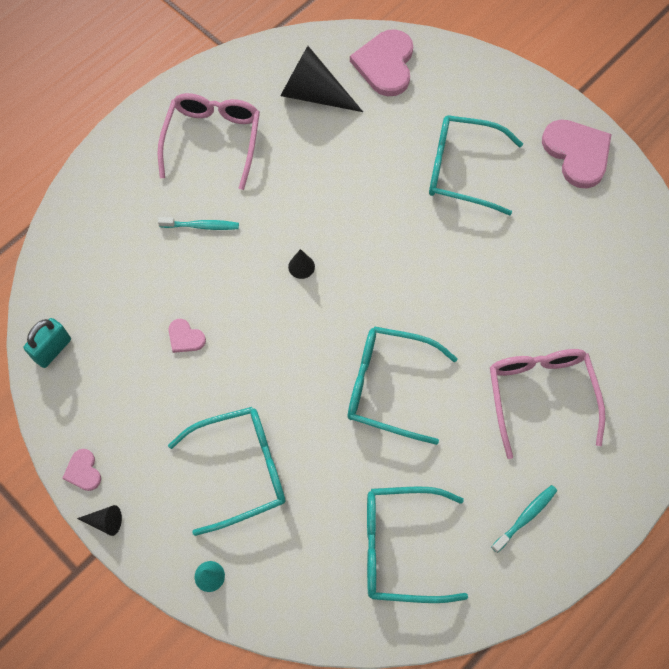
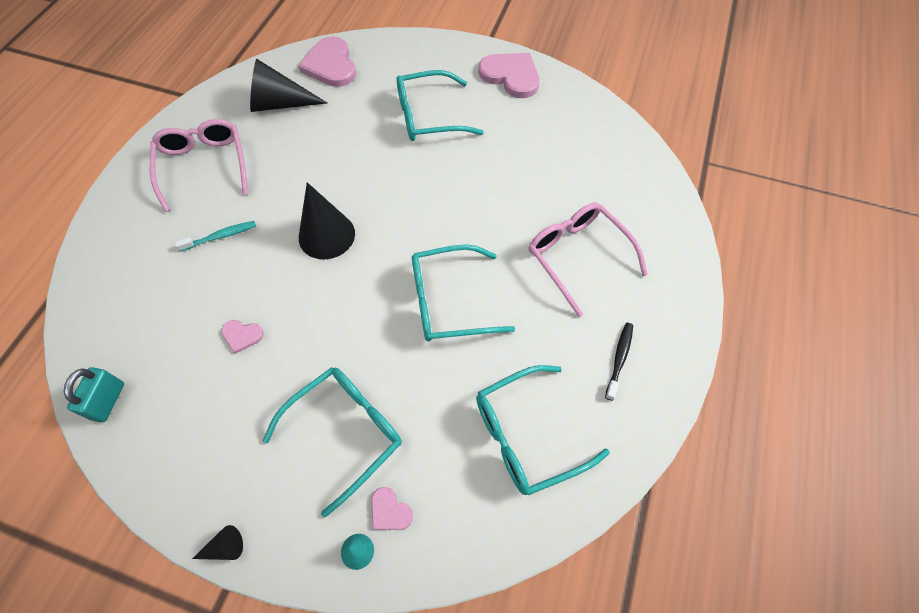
camera: 25 degrees left, 5 degrees down
(83, 471) = (182, 506): pink heart -> pink heart (389, 511)
(301, 266) = (326, 235): black cone -> black cone, size x2.24
(525, 517) = (619, 359): turquoise toothbrush -> black toothbrush

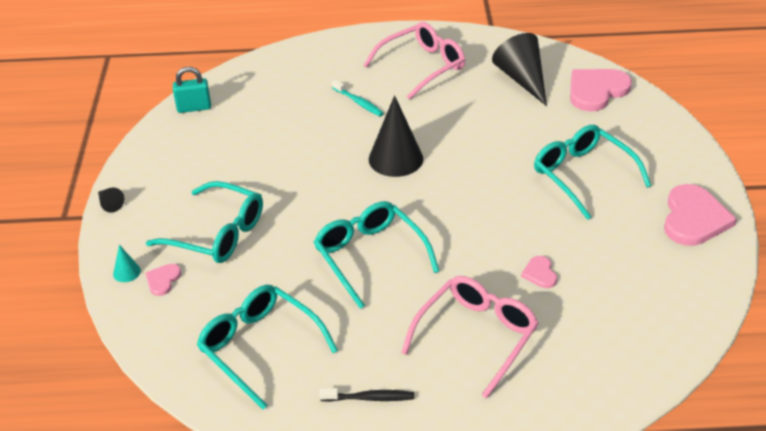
camera: 70 degrees right, 20 degrees down
(242, 335) = (275, 148): pink heart -> pink heart (540, 273)

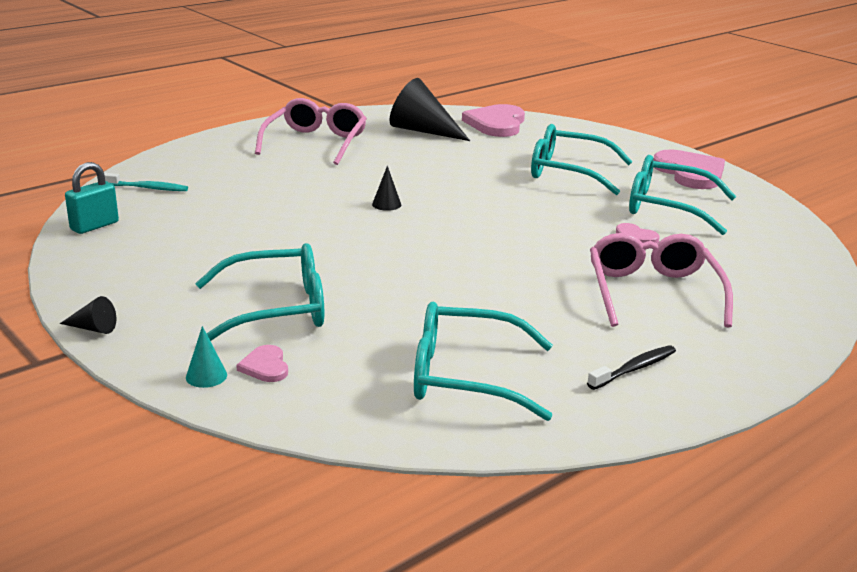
camera: 40 degrees left, 15 degrees down
(358, 102) = (287, 178): turquoise toothbrush -> turquoise toothbrush (147, 188)
(370, 257) = (470, 274): turquoise glasses -> turquoise glasses (668, 207)
(395, 159) = (386, 204): black cone -> black cone, size x0.45

